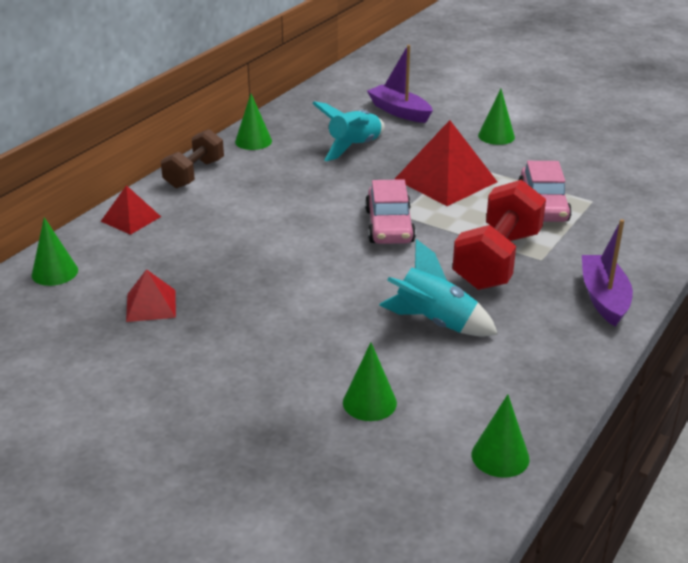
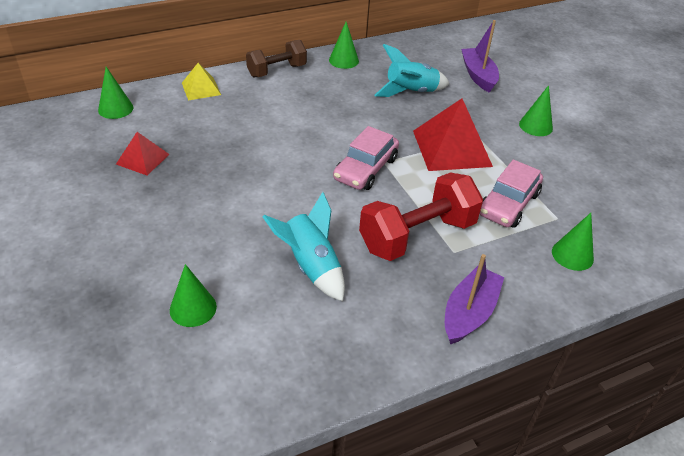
camera: 30 degrees right, 10 degrees up
(131, 219) = (201, 89): red pyramid -> yellow pyramid
(500, 456) = (232, 408): green cone -> green cone (572, 255)

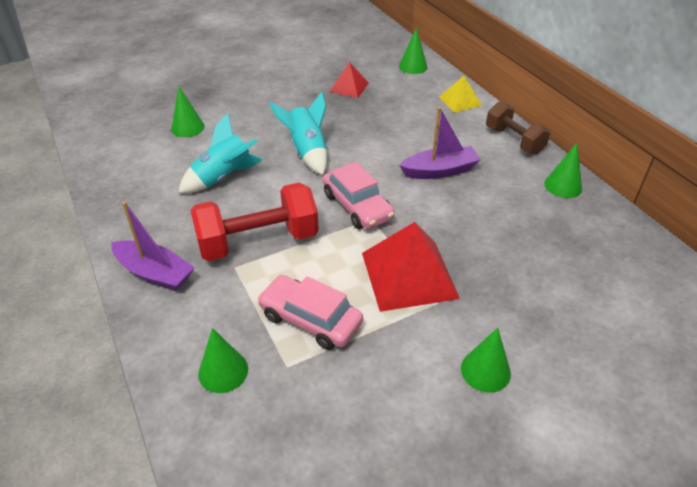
camera: 90 degrees right, 0 degrees up
(365, 169) = (357, 206): pink car -> pink car turned 150 degrees counterclockwise
(411, 92) = (517, 242): turquoise rocket -> turquoise rocket (307, 152)
(417, 236) = (258, 241): red dumbbell -> red dumbbell turned 75 degrees counterclockwise
(478, 76) = (595, 314): purple boat -> purple boat (440, 171)

